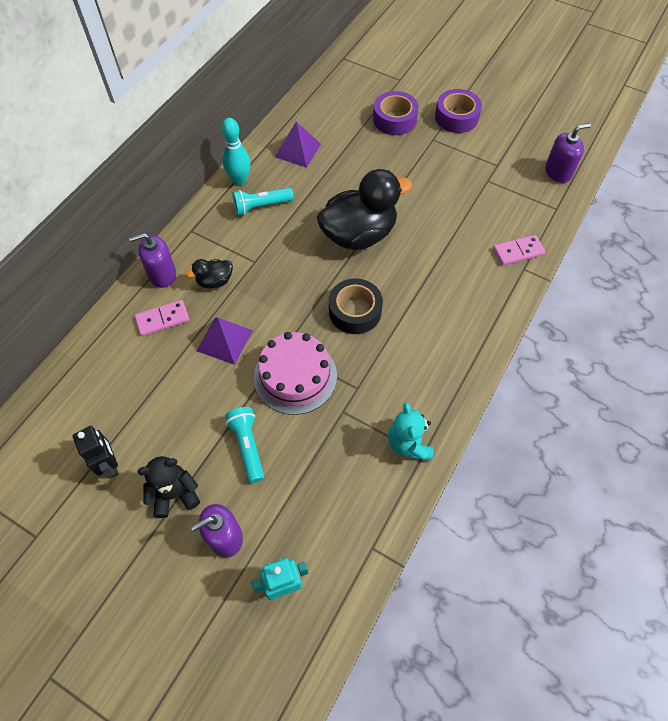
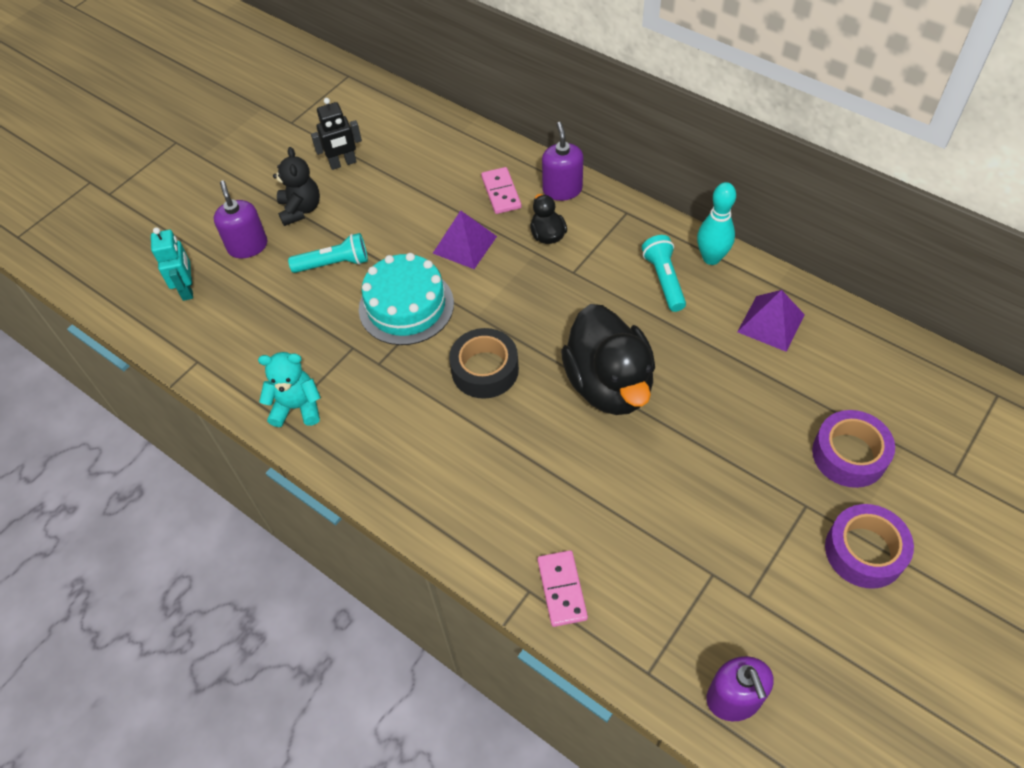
camera: 100 degrees right, 5 degrees down
(295, 376) = (406, 306): pink cake -> turquoise cake

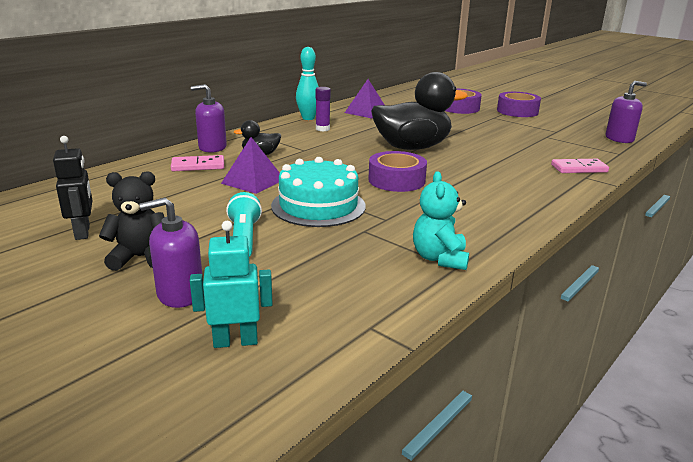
camera: 90 degrees left, 30 degrees down
(485, 370) = (396, 180): black tape -> purple tape
(664, 280) = (322, 129): turquoise flashlight -> purple glue stick

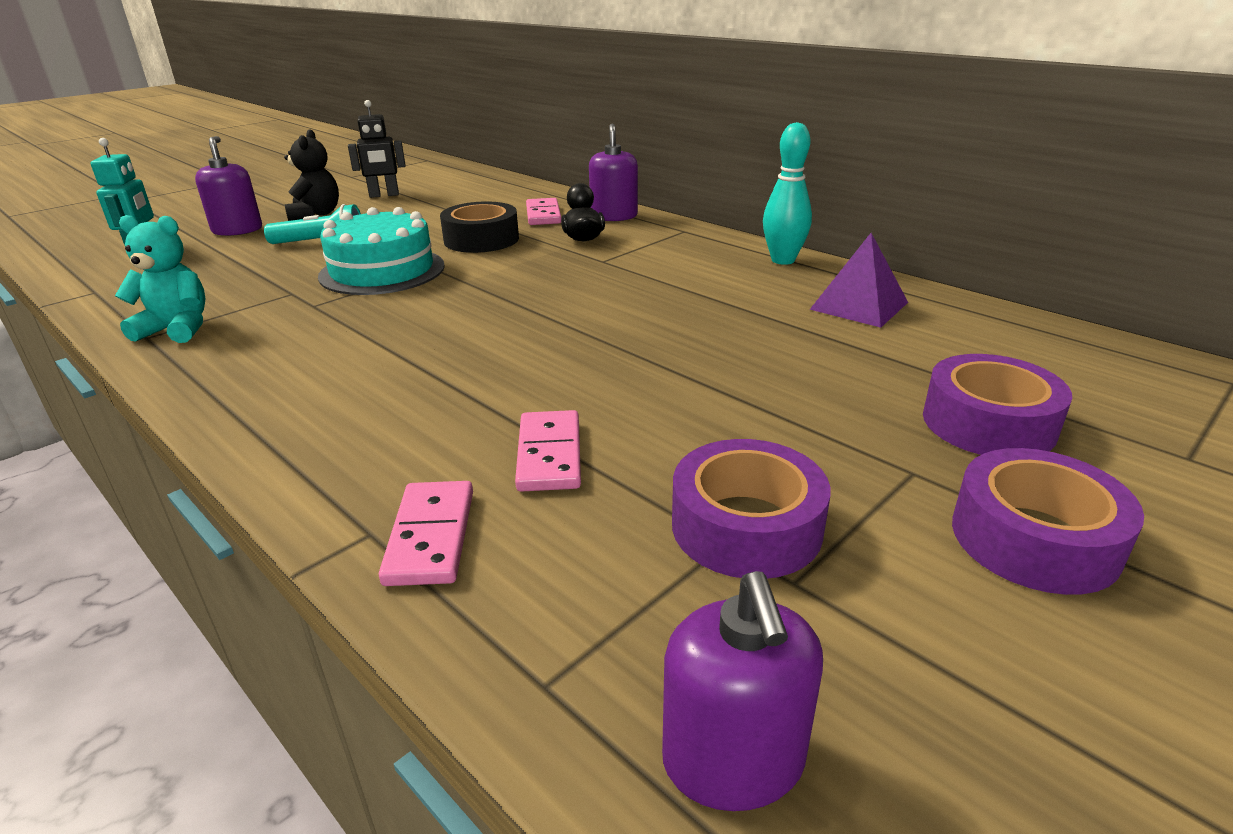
camera: 95 degrees right, 5 degrees up
(253, 181) = (481, 239): purple pyramid -> black tape
(322, 129) = (717, 270): purple glue stick -> none
(396, 180) = (448, 317): purple tape -> purple tape (746, 526)
(412, 147) = (613, 337): black duck -> none
(518, 155) = (549, 455): none -> pink domino

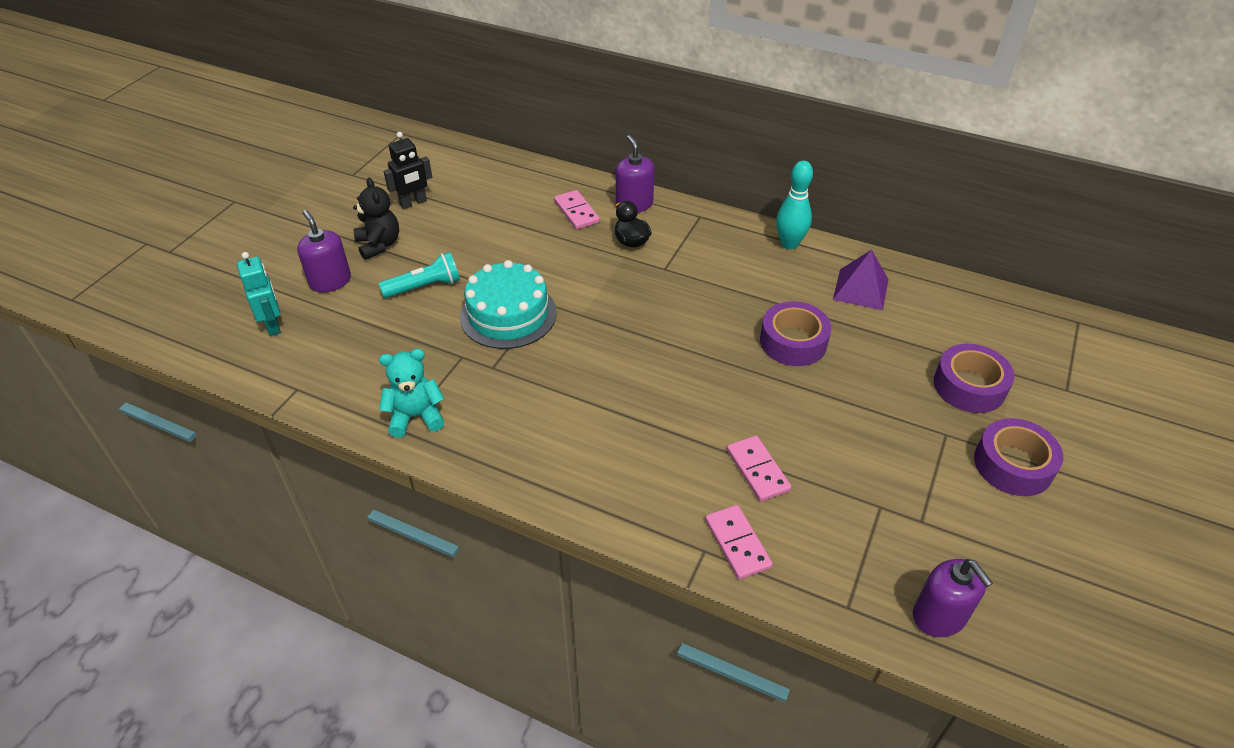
camera: 20 degrees left, 15 degrees up
(481, 239) = (553, 257): black tape -> none
(746, 526) = (884, 493): purple tape -> purple tape (793, 342)

